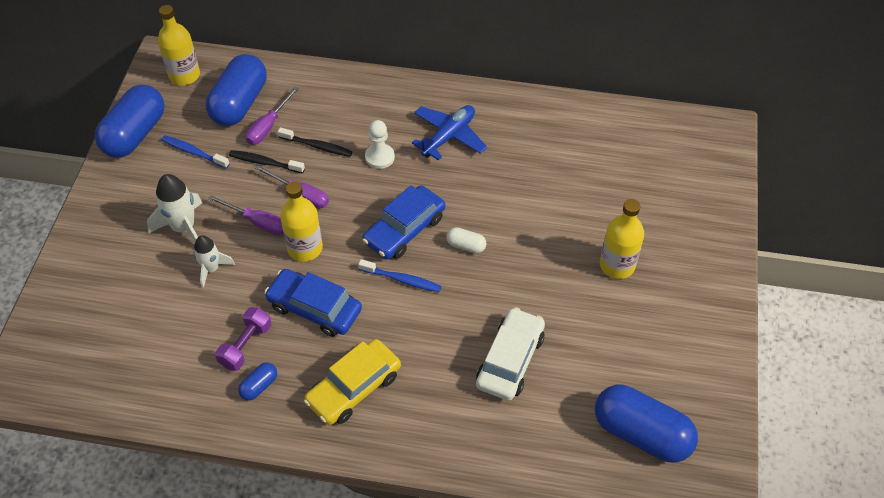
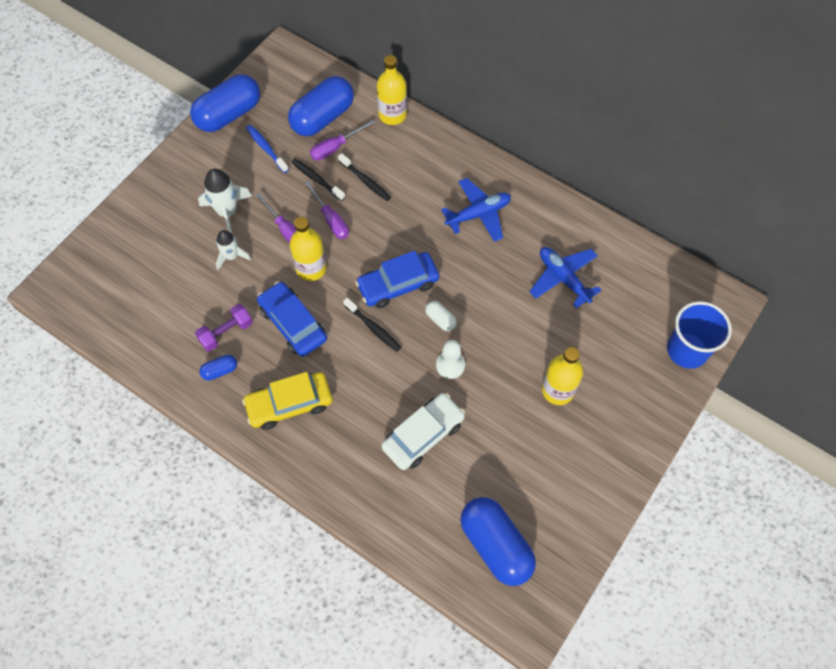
camera: 25 degrees right, 10 degrees up
(184, 75) = (291, 75): yellow bottle -> yellow bottle (392, 115)
(379, 157) = (411, 211): white pawn -> white pawn (450, 365)
(402, 280) = (373, 328): blue toothbrush -> black toothbrush
(564, 163) = (563, 278): none -> blue plane
(714, 183) = (687, 350): none -> blue cup

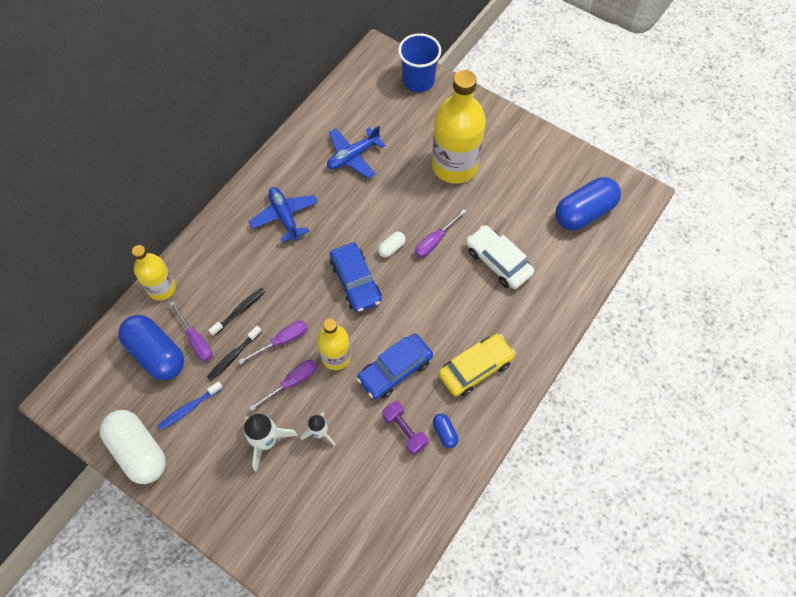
camera: 90 degrees left, 0 degrees up
(229, 114) = (138, 451): blue capsule -> white capsule
(289, 404) = (475, 368): yellow car -> yellow car turned 105 degrees counterclockwise
(373, 328) = (399, 301): black toothbrush -> none
(450, 365) = (435, 241): white pawn -> purple screwdriver
(558, 390) = (455, 166): yellow bottle -> yellow bottle, size x1.76

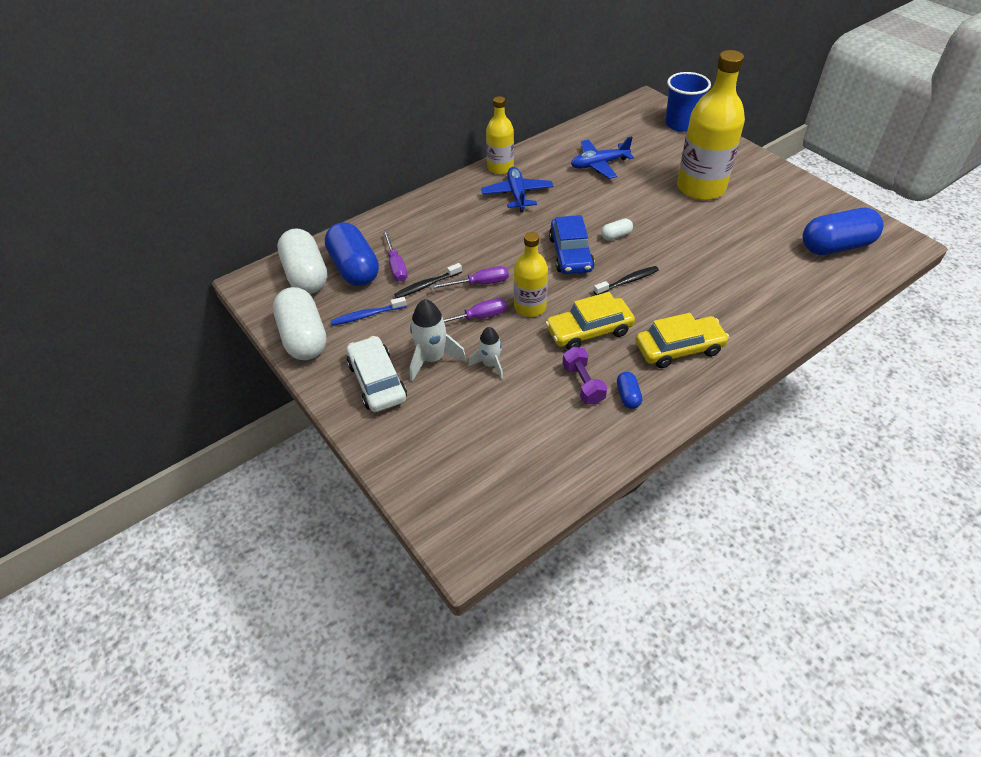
camera: 20 degrees right, 15 degrees down
(111, 375) = (306, 275): none -> white capsule
(162, 288) = (381, 223): yellow bottle -> yellow bottle (500, 168)
(239, 311) = (446, 253): black toothbrush -> black toothbrush (627, 281)
(395, 370) = (589, 330): blue car -> yellow car
(435, 241) = (663, 239): purple screwdriver -> none
(498, 261) = (728, 267): white car -> white car (377, 381)

